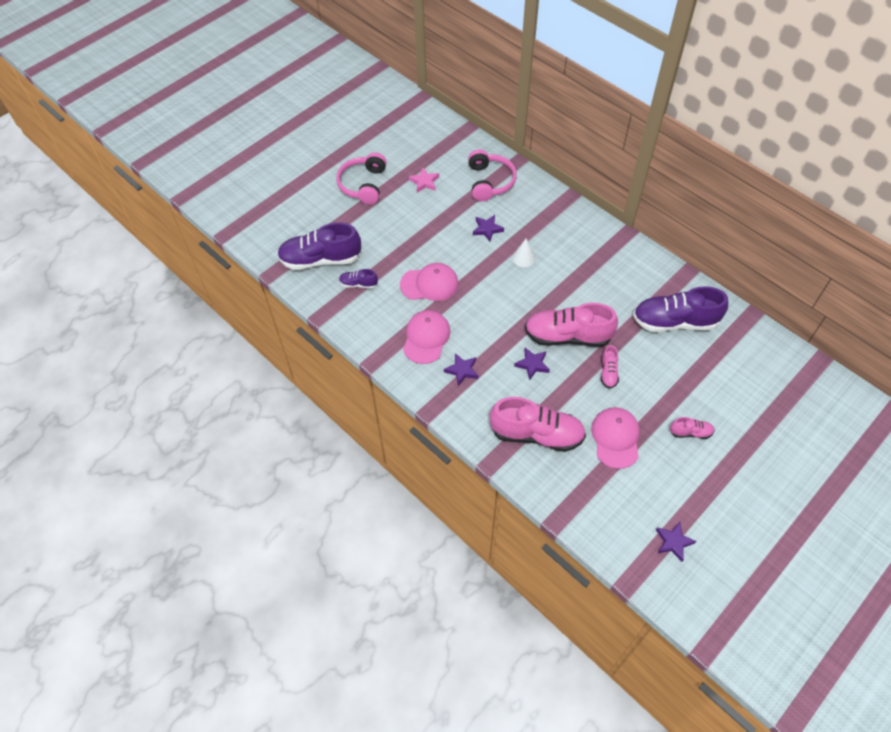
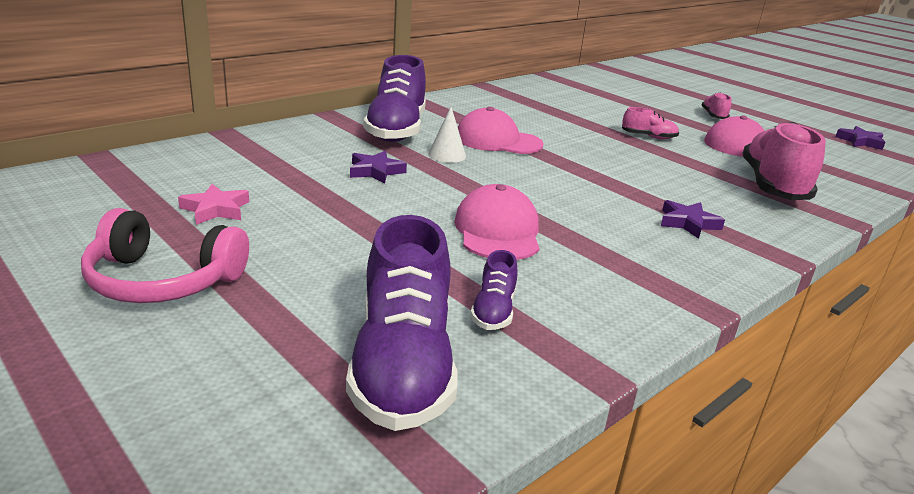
camera: 90 degrees left, 30 degrees down
(426, 338) = (628, 247): pink cap -> pink cap (498, 141)
(490, 182) = (261, 157): pink headphones -> none
(532, 365) = (654, 174): purple star -> none
(567, 336) = (596, 149): pink shoe -> none
(674, 321) = (561, 100): purple shoe -> purple shoe (396, 130)

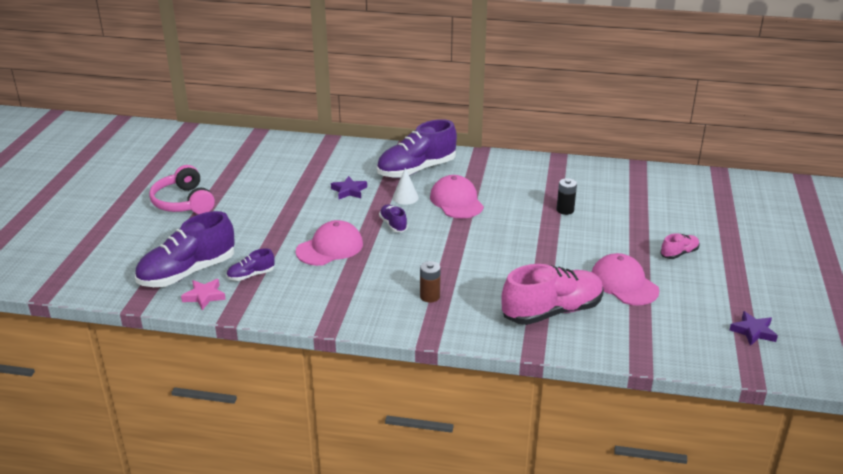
camera: 55 degrees right, 5 degrees up
(215, 209) = (250, 180): pink star -> pink star (204, 296)
(498, 181) = (393, 224): none -> purple shoe
(586, 116) = (565, 210): none -> black battery
(648, 137) = (567, 243): pink shoe -> none
(688, 223) = (430, 296): purple star -> brown battery

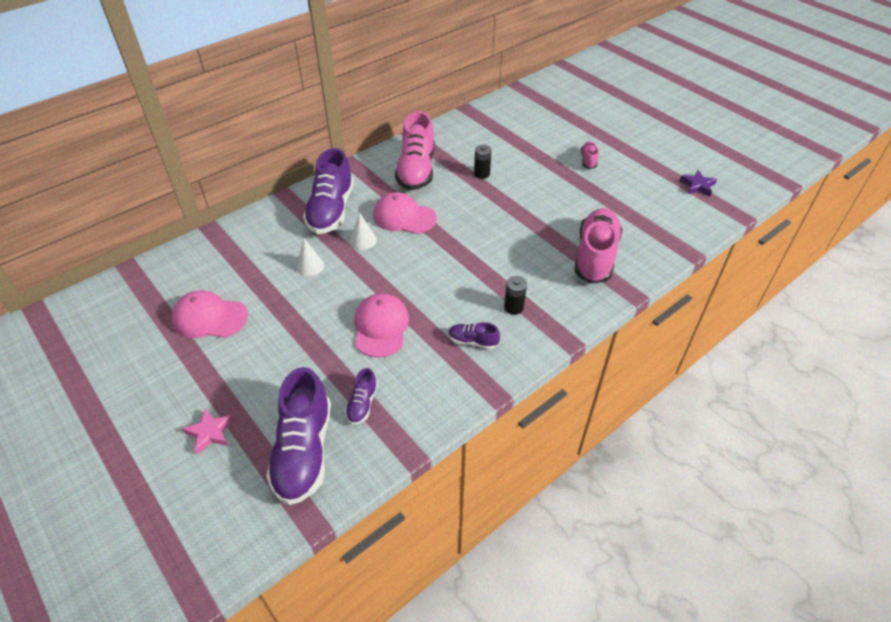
camera: 50 degrees left, 15 degrees up
(183, 202) = (175, 390): pink headphones -> none
(204, 296) = (358, 458): pink star -> pink star (210, 433)
(349, 191) = (310, 266): purple star -> white cone
(393, 224) = (393, 270): purple shoe -> purple shoe (473, 341)
(430, 296) = (513, 307): brown battery -> black battery
(518, 180) = (416, 170): none -> pink shoe
(624, 283) = (597, 204): pink cap -> pink cap (210, 317)

